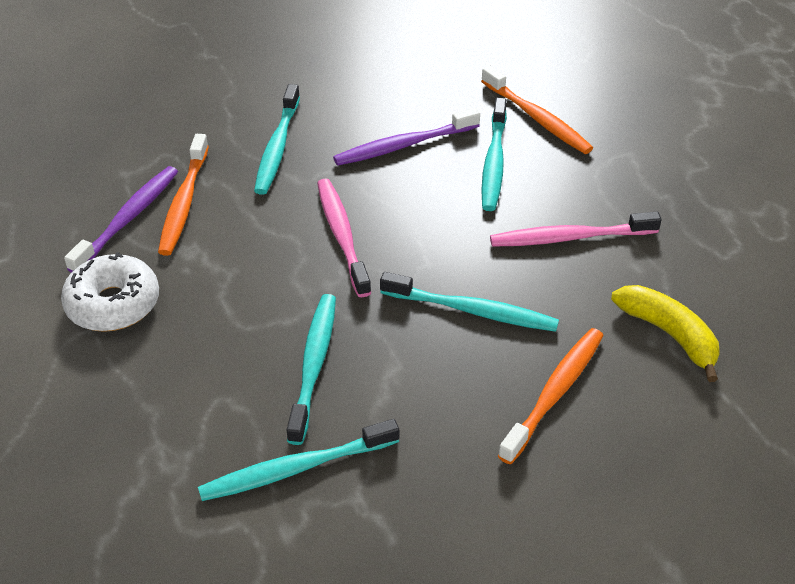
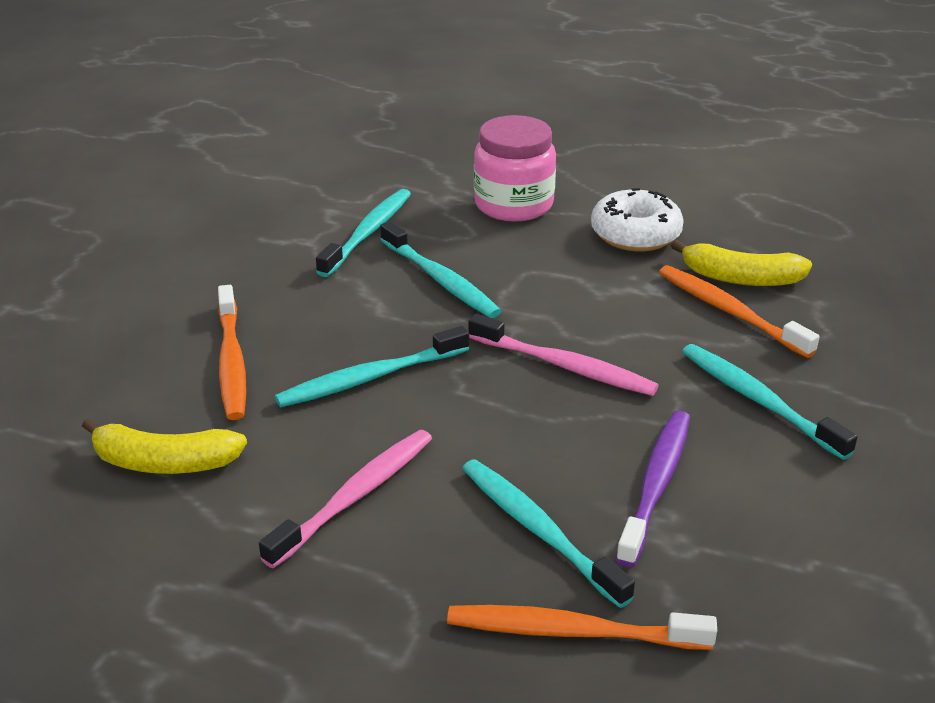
camera: 135 degrees right, 10 degrees down
(128, 219) = (741, 278): purple toothbrush -> yellow banana
(135, 409) = (513, 204): none -> pink jar

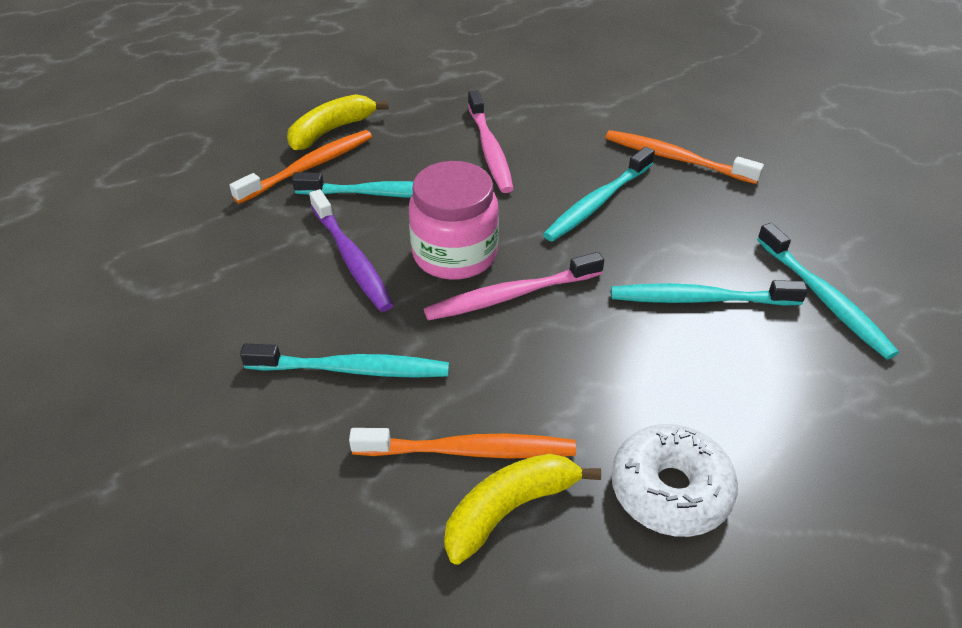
camera: 130 degrees right, 10 degrees up
(164, 462) = (594, 105): yellow banana -> yellow banana (331, 130)
(370, 378) = (597, 202): turquoise toothbrush -> turquoise toothbrush turned 150 degrees counterclockwise
(513, 204) = (815, 432): pink jar -> pink jar (454, 254)

